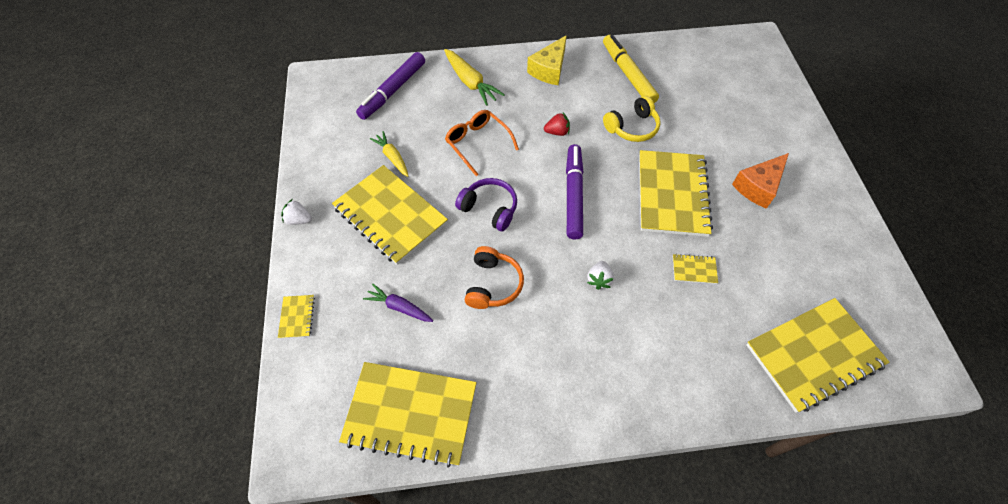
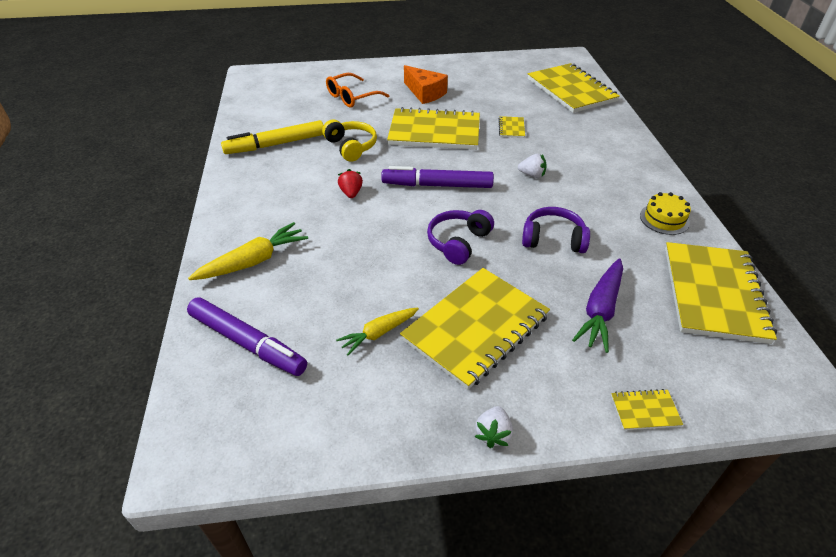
camera: 90 degrees left, 15 degrees down
(399, 307) = (600, 310): purple carrot -> purple carrot, size x1.51
(477, 143) = (361, 253): orange glasses -> orange glasses (352, 97)
(493, 284) = (553, 239): orange headphones -> purple headphones
(526, 400) = (664, 219): none -> yellow cake
(549, 69) = (251, 196): yellow cheese -> none

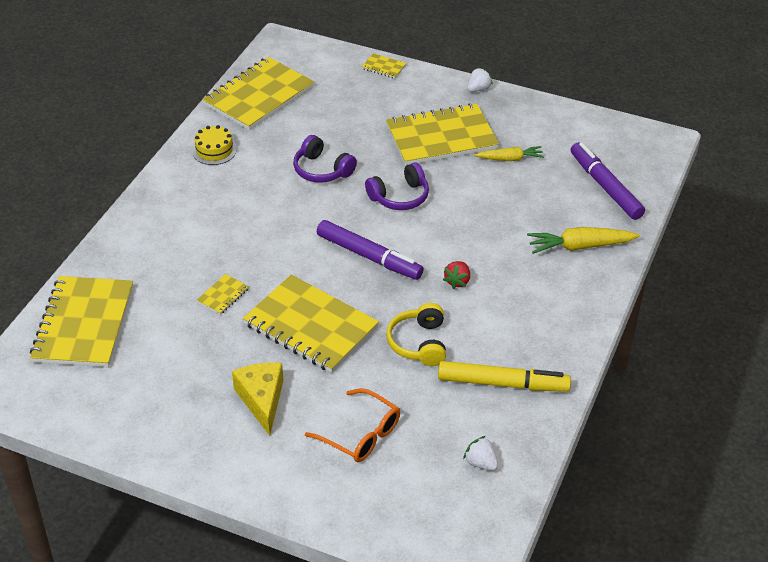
camera: 150 degrees left, 0 degrees up
(352, 97) = (361, 434): orange glasses -> orange glasses turned 45 degrees clockwise
(425, 93) = (262, 400): orange cheese -> yellow cheese
(532, 175) = (270, 231): white strawberry -> white strawberry (481, 463)
(600, 310) = (347, 116): purple carrot -> none

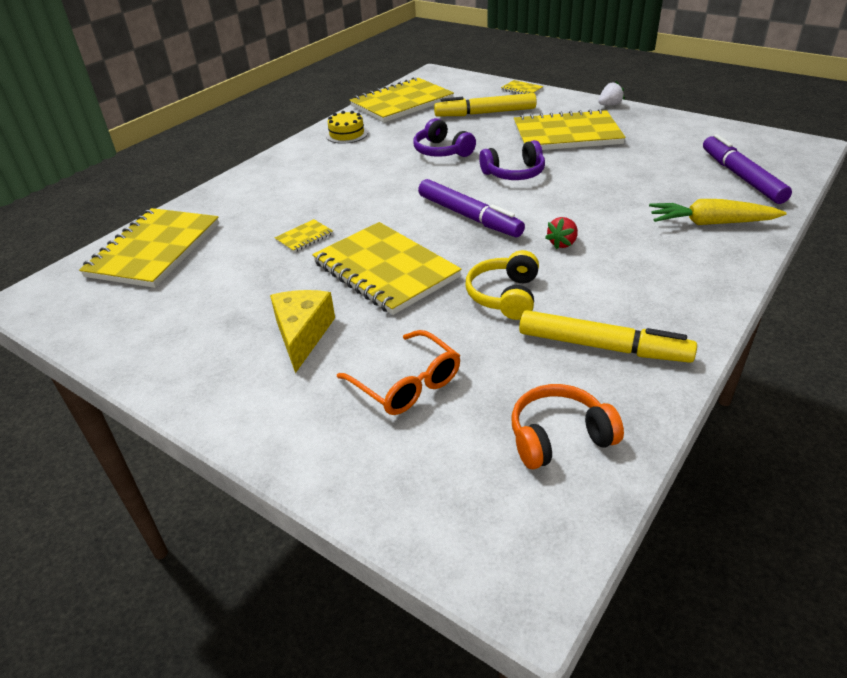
camera: 15 degrees right, 5 degrees down
(353, 109) = (485, 113): none -> yellow marker
(481, 463) = (559, 437): white strawberry -> orange headphones
(510, 159) = (636, 152): yellow carrot -> none

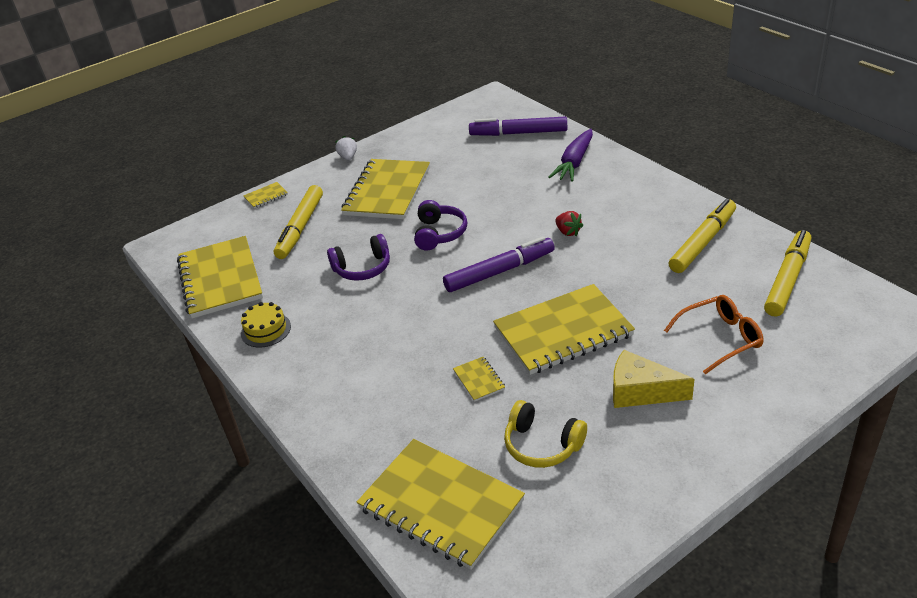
camera: 70 degrees left, 0 degrees up
(505, 296) = (627, 273): yellow headphones -> yellow headphones (542, 445)
(559, 437) = (787, 279): orange headphones -> yellow marker
(711, 223) = (574, 162): yellow carrot -> purple carrot

